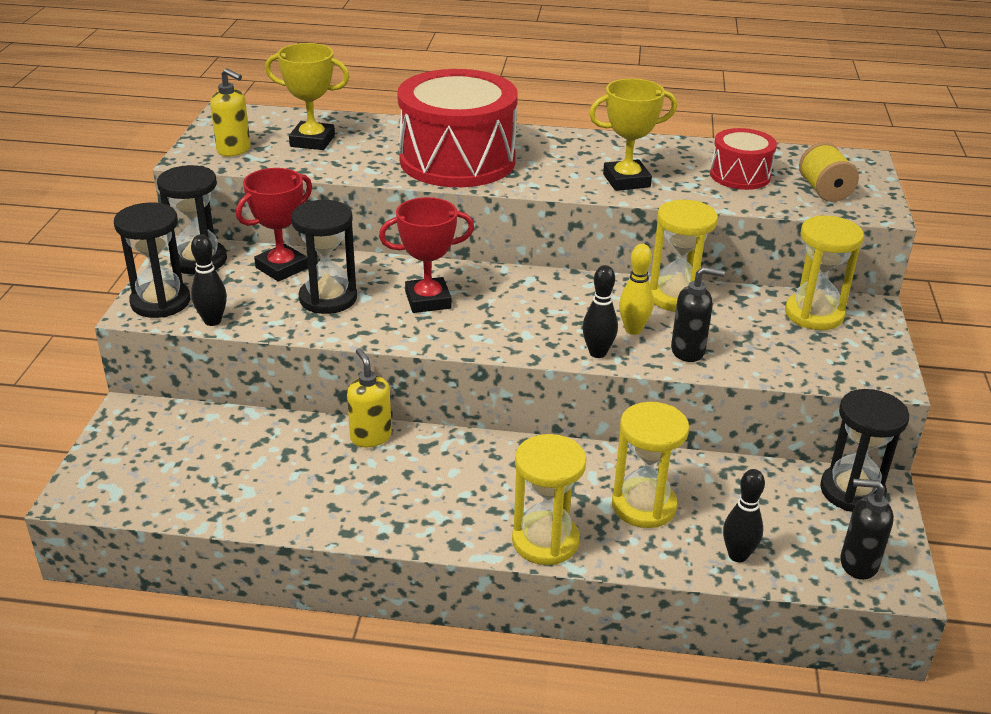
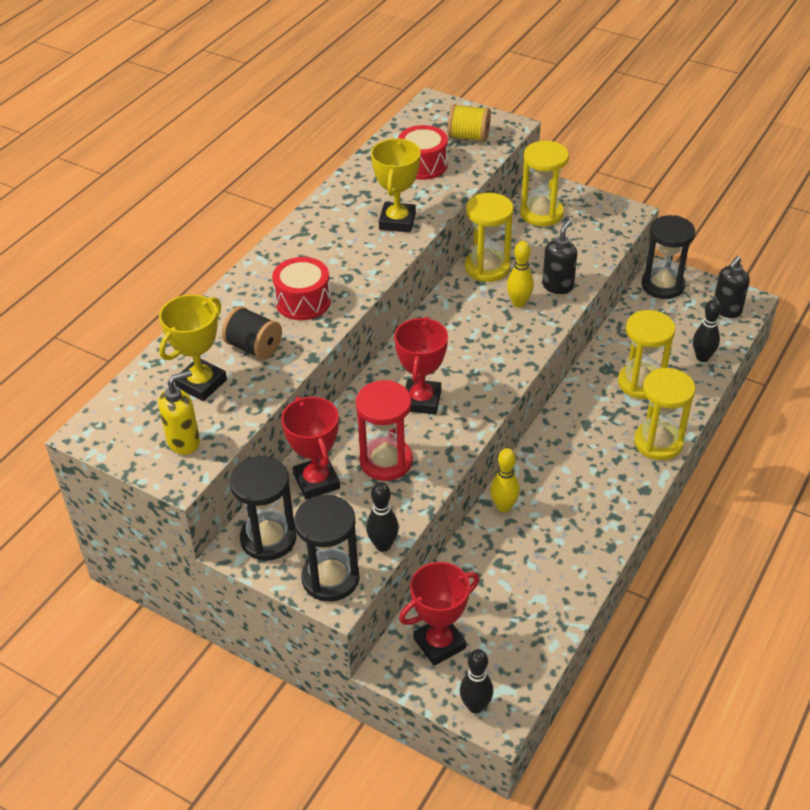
camera: 65 degrees left, 10 degrees up
(164, 434) = (439, 643): none -> red trophy
(328, 298) = (386, 461): black hourglass -> red hourglass
(370, 437) = (503, 507): yellow soap dispenser -> yellow bowling pin
(375, 152) = (254, 347): none -> black spool
(457, 160) = (303, 301): red drum -> red drum, size x0.51
(597, 353) = (539, 330): black bowling pin -> black bowling pin (475, 706)

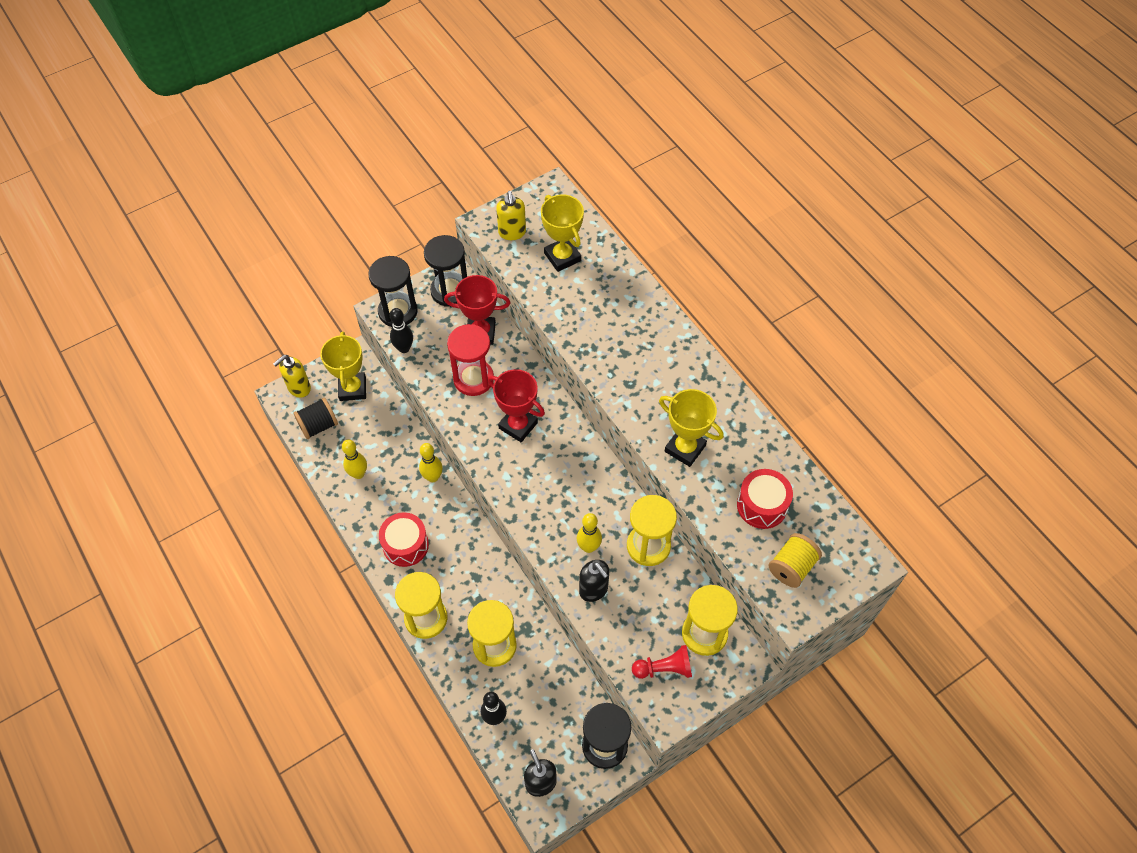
camera: 115 degrees right, 15 degrees up
(254, 347) = (582, 297): black spool -> black spool (318, 425)
(303, 301) = (616, 344): red drum -> red drum (405, 545)
(439, 643) = (352, 389): red trophy -> yellow trophy
(475, 706) = (299, 388): black bowling pin -> yellow soap dispenser
(548, 577) = (358, 474): none -> yellow bowling pin
(591, 225) = (664, 668): none -> red pawn

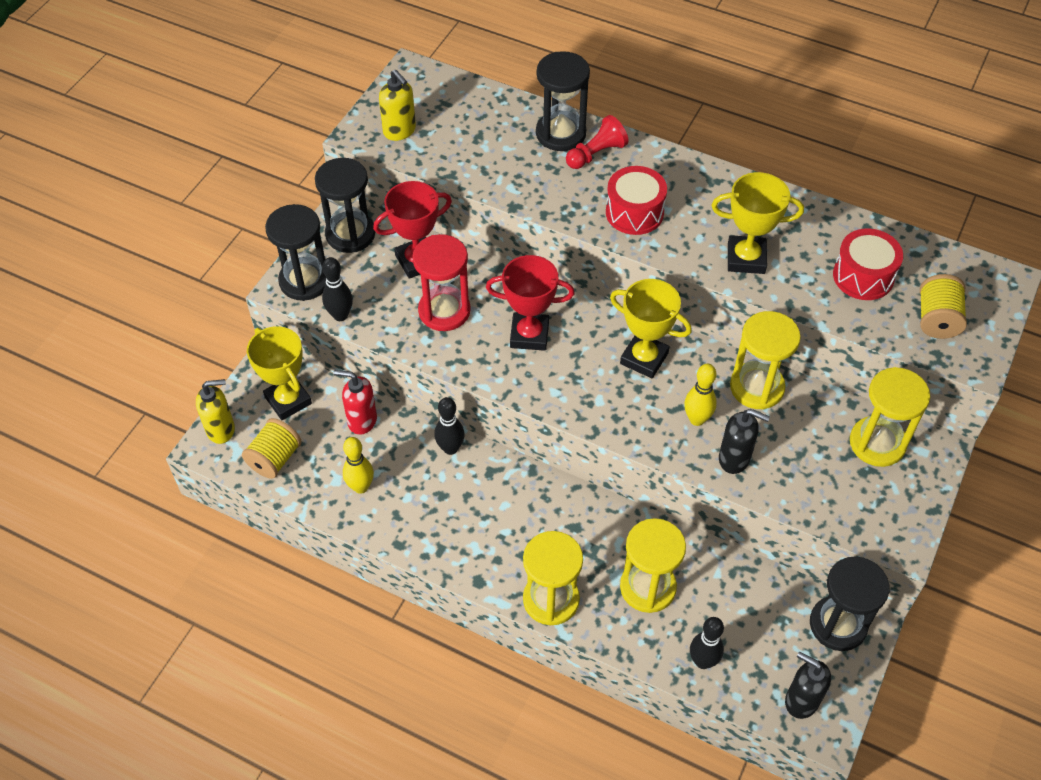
camera: 30 degrees left, 5 degrees down
(299, 388) = (221, 430): yellow soap dispenser -> yellow soap dispenser turned 120 degrees counterclockwise
(318, 425) = (275, 458): black spool -> yellow spool
(389, 427) = (362, 420): none -> red soap dispenser
(405, 545) = (471, 535): red drum -> red drum (634, 212)
(433, 477) = (450, 448): yellow bowling pin -> black bowling pin
(562, 257) = (474, 132): yellow trophy -> yellow trophy (644, 358)
(622, 286) = (560, 133): none -> black hourglass
(664, 668) = (864, 498): red pawn -> red pawn (596, 154)

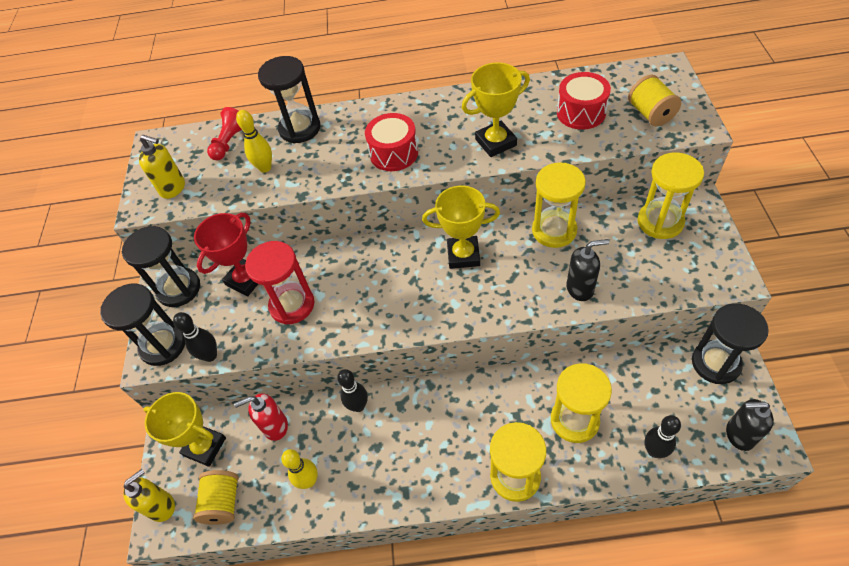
camera: 25 degrees left, 0 degrees up
(529, 335) = (369, 286): red trophy -> none
(596, 154) = (336, 129): red pawn -> red pawn (230, 142)
(697, 419) = (532, 276): yellow bowling pin -> yellow bowling pin (265, 168)

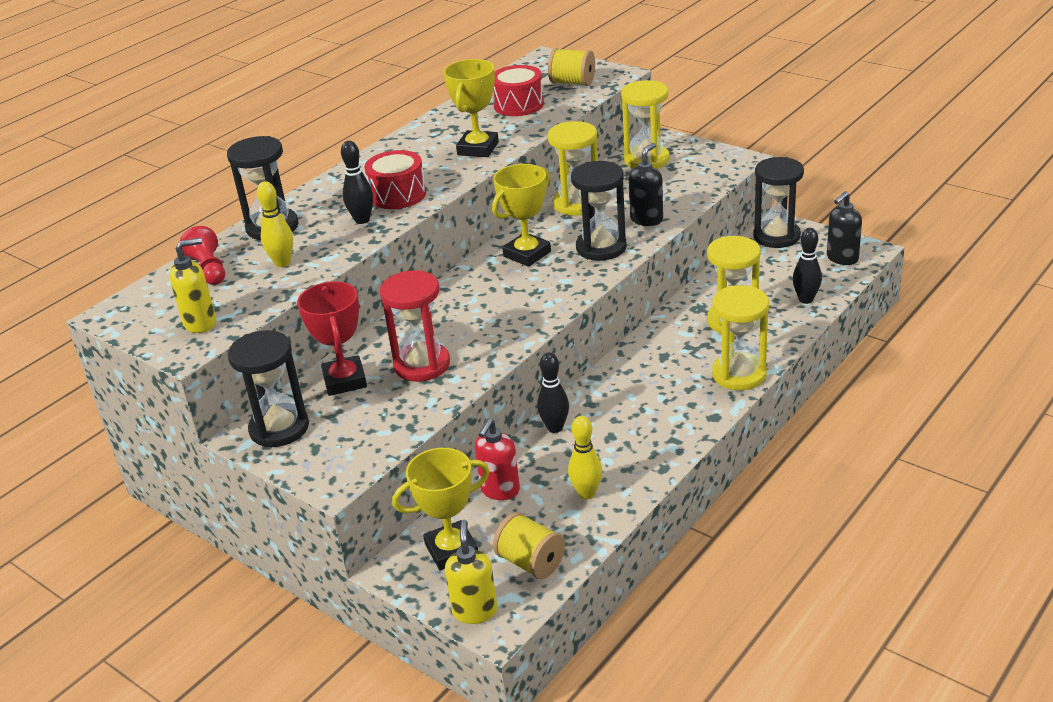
camera: 50 degrees left, 20 degrees down
(163, 345) = (332, 465): black hourglass -> black hourglass (601, 247)
(210, 355) = (396, 438): black bowling pin -> black bowling pin (362, 220)

